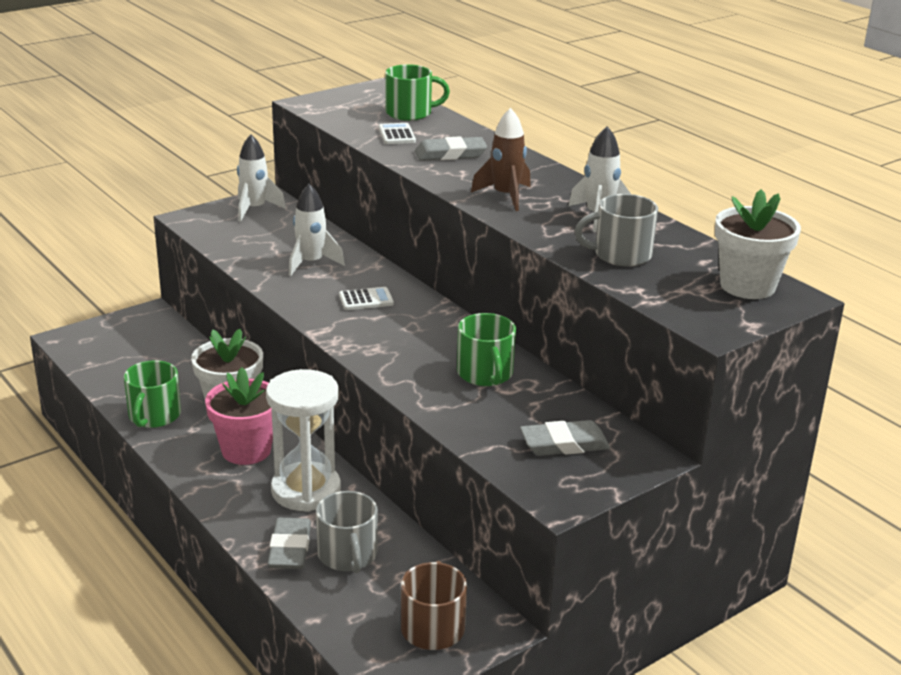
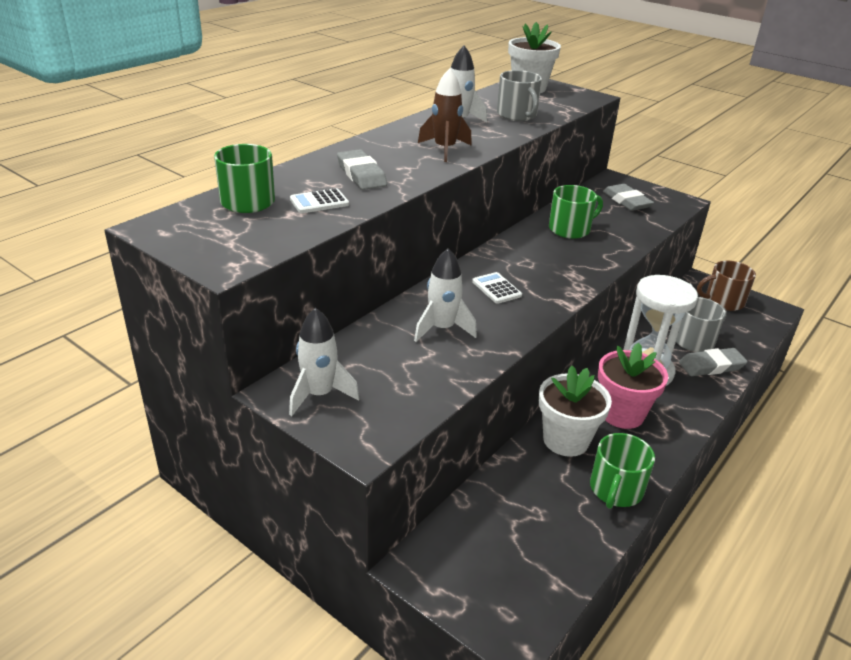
camera: 105 degrees left, 5 degrees up
(154, 416) = (615, 489): green mug -> green mug turned 120 degrees clockwise

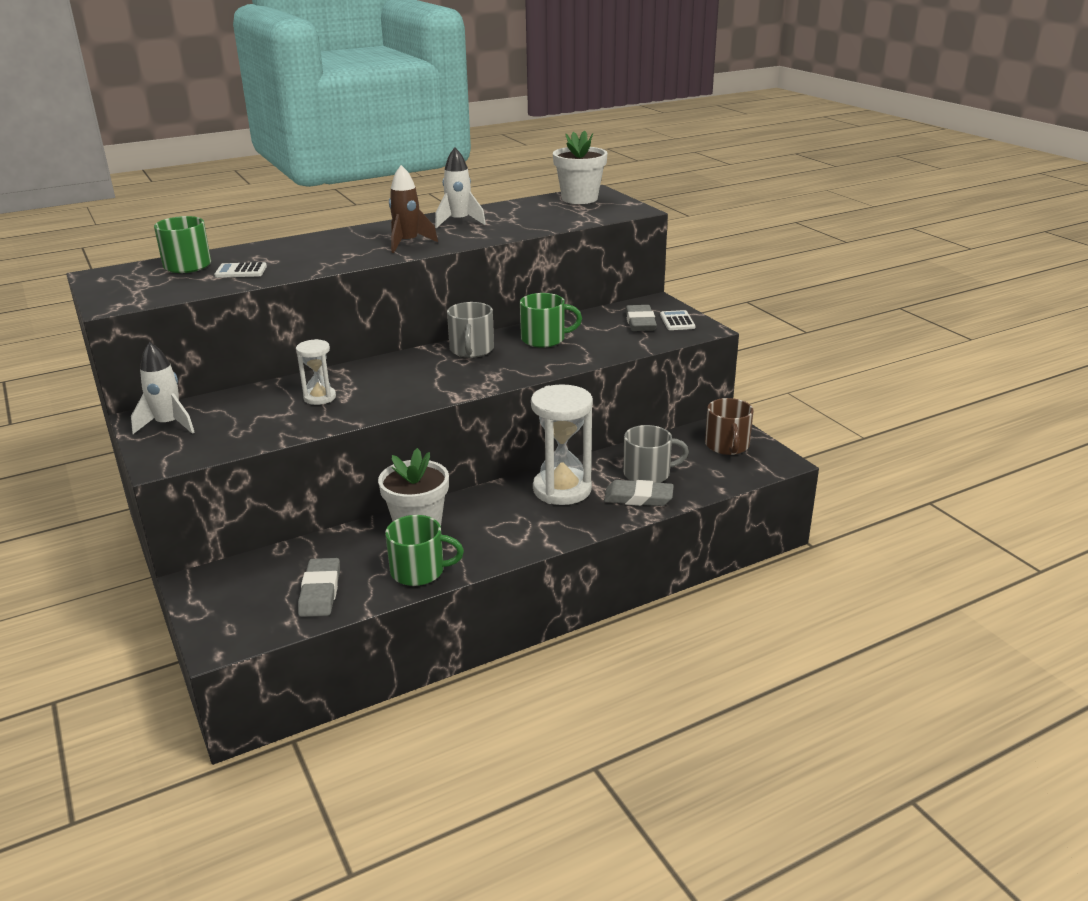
camera: 25 degrees right, 5 degrees down
(361, 174) = (305, 255): grey eraser -> grey eraser (320, 591)
(442, 329) = (319, 397): white rocket -> white hourglass
(496, 288) = (406, 376): white calculator -> white calculator (677, 321)
(517, 115) = (525, 221): grey mug -> grey mug (471, 350)
(615, 489) = (419, 571): green mug -> green mug turned 135 degrees counterclockwise
(622, 414) = (495, 518): pink flower pot -> none
(723, 301) = (727, 445): brown mug -> brown mug turned 105 degrees counterclockwise

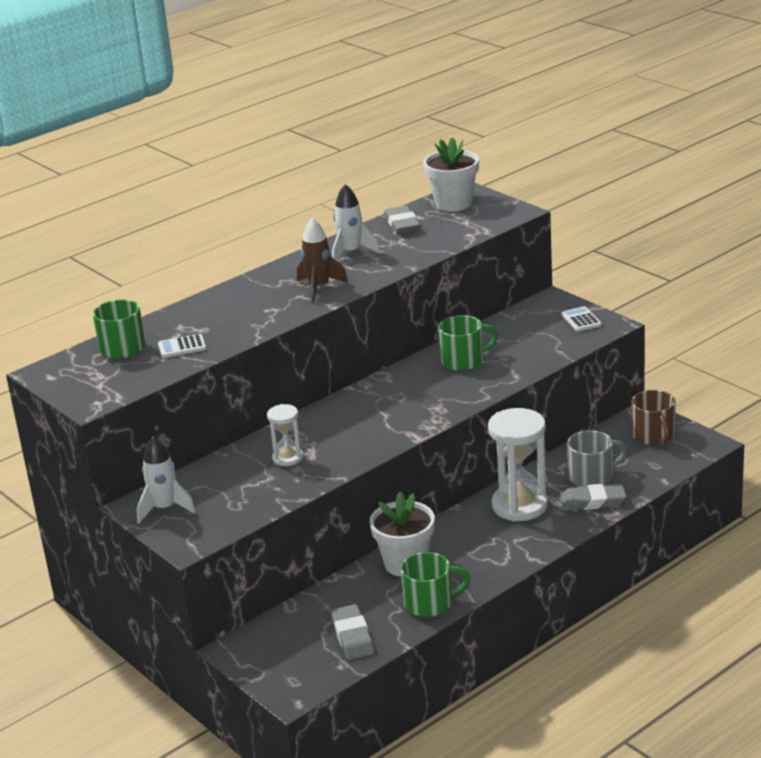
camera: 10 degrees left, 0 degrees up
(471, 350) = (400, 383): grey mug -> none
(640, 322) = (546, 327): grey eraser -> grey eraser (402, 224)

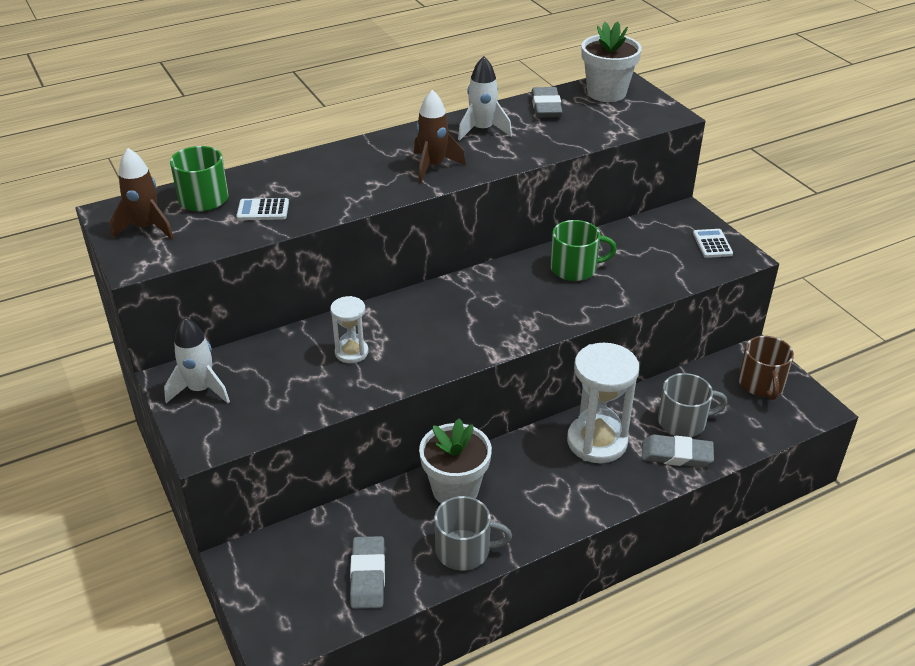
camera: 10 degrees right, 10 degrees up
(84, 378) = (146, 228): none -> brown rocket
(430, 603) = (464, 550): green mug -> grey mug

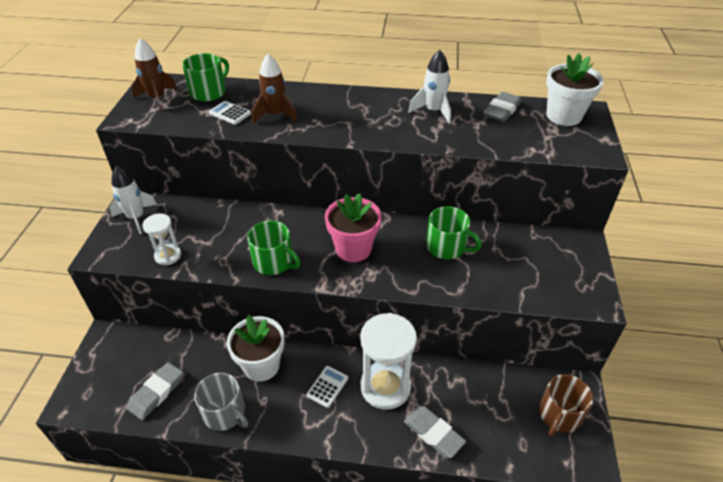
camera: 35 degrees right, 5 degrees up
(351, 352) = (239, 236): white hourglass -> white hourglass (168, 256)
(420, 358) = (274, 262): none -> green mug
(433, 166) = (368, 125): brown rocket -> brown rocket (275, 115)
(488, 310) = (353, 249): none -> pink flower pot
(683, 421) = (464, 409): grey mug -> none
(712, 244) = (579, 278): white calculator -> white calculator (327, 386)

